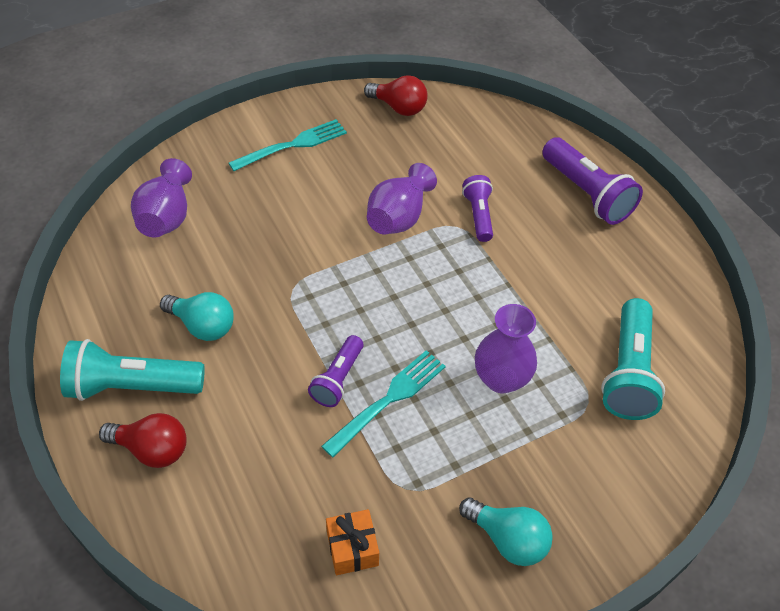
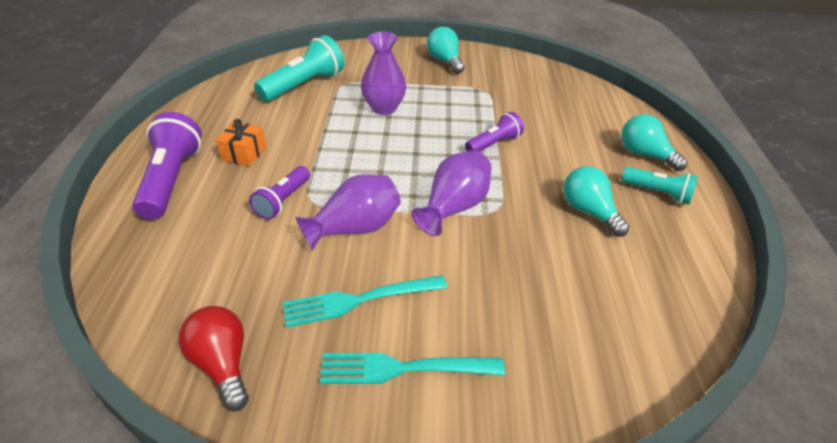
camera: 150 degrees left, 10 degrees down
(132, 386) = (657, 193): turquoise flashlight -> turquoise flashlight, size x0.60
(152, 449) = (644, 155): red light bulb -> turquoise light bulb
(166, 217) = (605, 333): purple vase -> purple vase (454, 207)
(352, 548) = (529, 82): orange gift -> orange gift (244, 154)
(388, 400) = (466, 124): turquoise fork -> turquoise fork (359, 300)

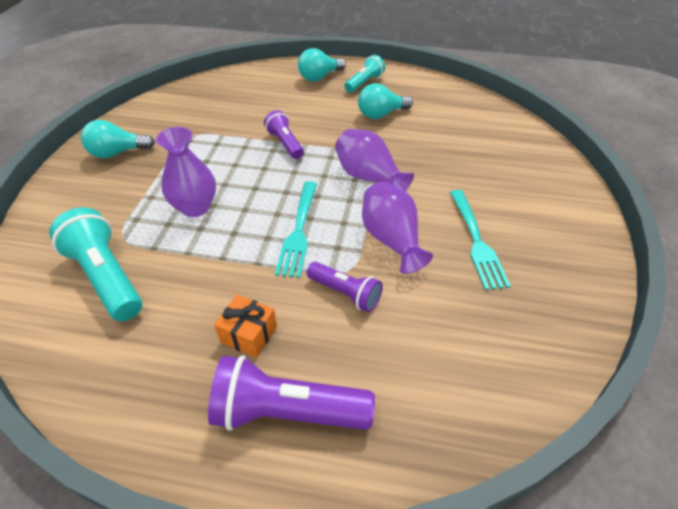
camera: 80 degrees left, 5 degrees up
(222, 364) = (554, 328): red light bulb -> none
(404, 368) = (536, 221): turquoise fork -> turquoise fork (299, 231)

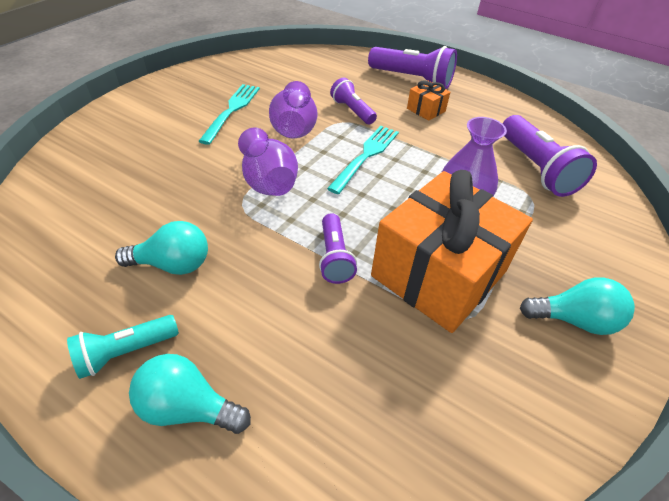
camera: 160 degrees left, 0 degrees up
(107, 277) = (535, 168): turquoise flashlight -> purple flashlight
(210, 153) = (438, 274): none -> orange gift
(319, 77) = (188, 407): turquoise light bulb -> turquoise light bulb turned 150 degrees counterclockwise

